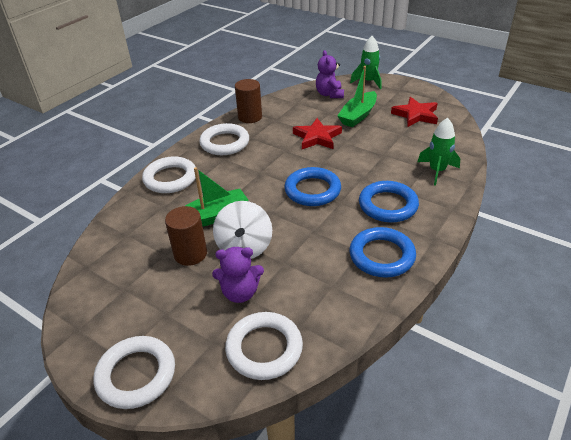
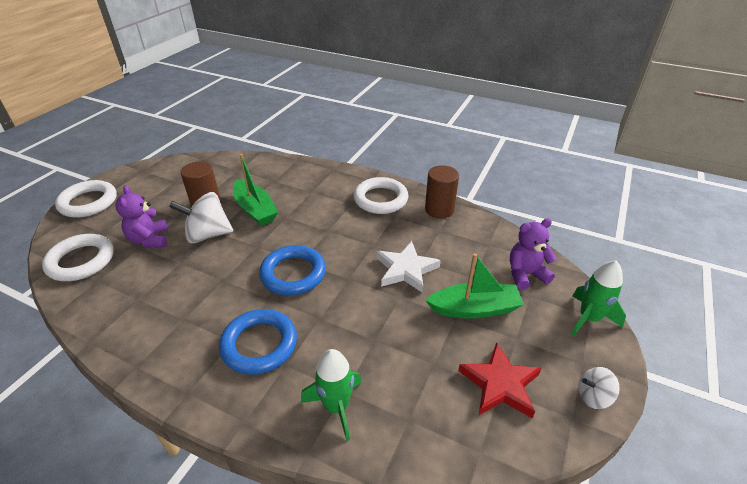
camera: 80 degrees right, 0 degrees up
(170, 178) = (315, 177): white ring -> none
(317, 137) = (406, 269): red star -> white star
(358, 115) = (474, 309): green boat -> green boat turned 150 degrees clockwise
(381, 256) = (169, 338): blue ring -> none
(421, 91) = (593, 396): none -> white spinning top

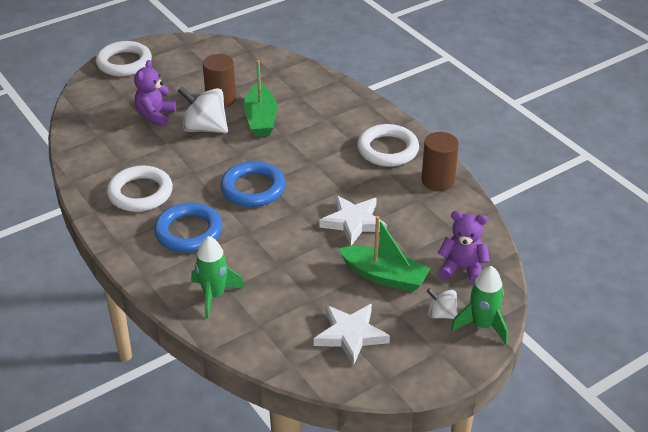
camera: 30 degrees right, 0 degrees up
(81, 261) = (94, 115): white ring -> white ring (140, 193)
(500, 384) = (351, 335): red star -> white star
(593, 396) = (419, 375): white spinning top -> white spinning top (441, 314)

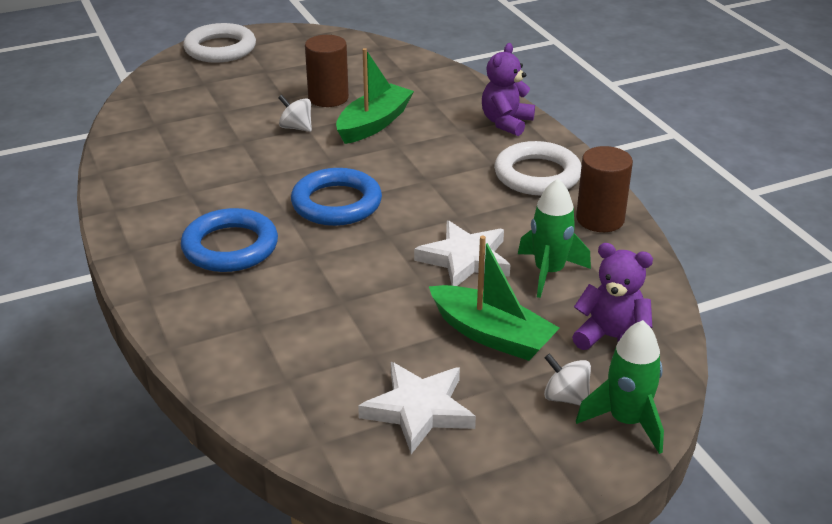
camera: 10 degrees right, 5 degrees down
(140, 193) = (183, 194): white ring -> none
(155, 116) = (237, 108): purple teddy bear -> purple teddy bear (506, 123)
(205, 128) = (296, 128): white spinning top -> white spinning top, size x0.54
(214, 295) = (236, 331): green rocket -> green rocket (549, 272)
(261, 119) = (374, 124): green boat -> green boat turned 150 degrees counterclockwise

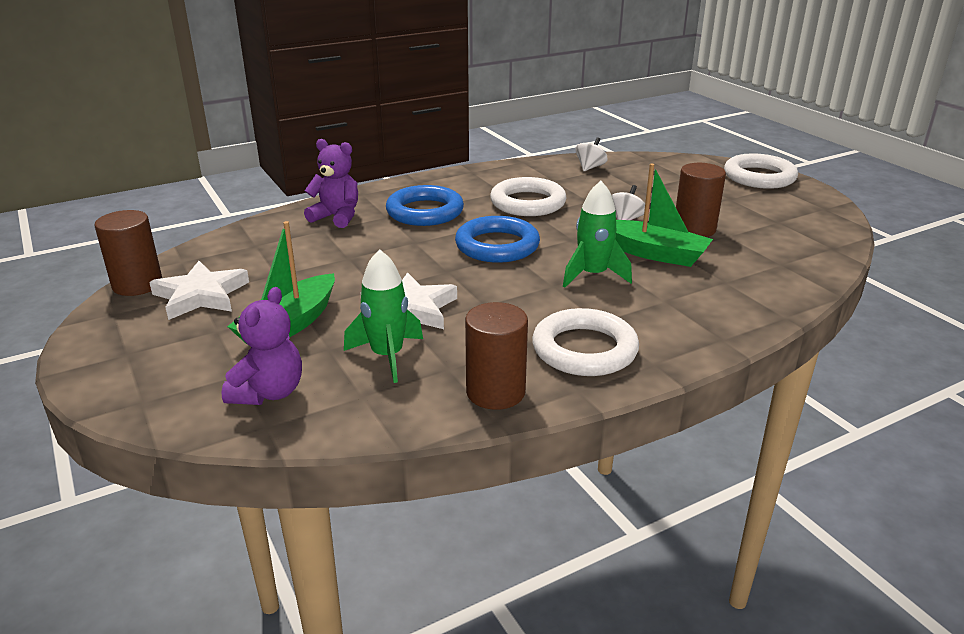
camera: 85 degrees right, 5 degrees down
(232, 178) = (528, 203): none -> white ring
(382, 474) = (137, 284): none -> brown cylinder
(506, 123) = (701, 328): purple teddy bear -> purple teddy bear (336, 217)
(565, 397) = (189, 364): white spinning top -> white spinning top (590, 167)
(626, 421) = (142, 397): green rocket -> green rocket (593, 275)

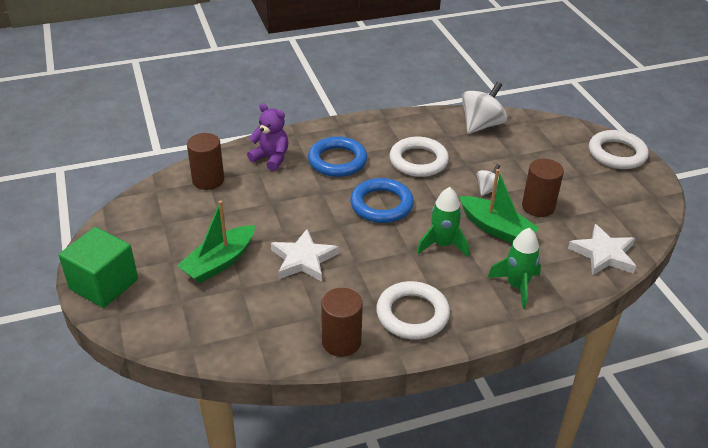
camera: 10 degrees right, 10 degrees up
(114, 369) = (104, 284): none -> green cube
(137, 284) = (124, 209): brown cylinder -> brown cylinder (208, 180)
(201, 295) = (165, 226): white star -> white star (603, 254)
(269, 393) = (197, 319): purple teddy bear -> none
(387, 356) = (278, 300): green rocket -> green rocket (516, 286)
(590, 167) = (481, 125): white spinning top -> white spinning top, size x1.85

